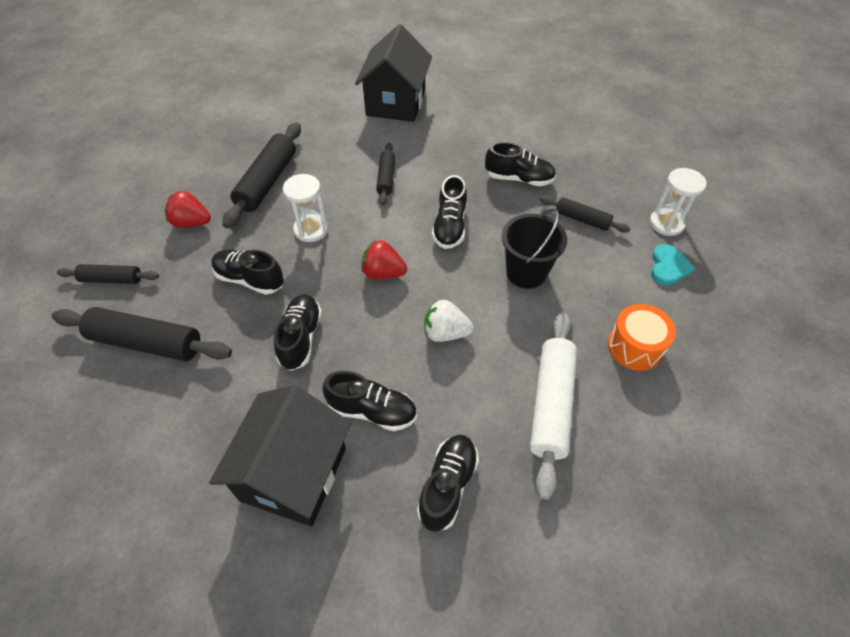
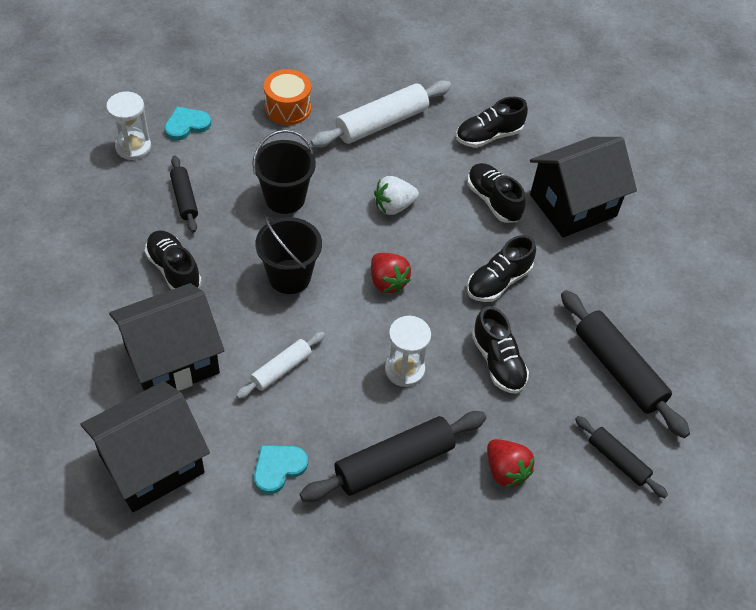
camera: 140 degrees left, 0 degrees up
(330, 140) = (278, 468): none -> turquoise heart
(386, 178) = (281, 369): black rolling pin -> white rolling pin
(445, 333) = (394, 206): white strawberry -> white strawberry turned 105 degrees clockwise
(450, 142) = (172, 360): none -> black house
(450, 226) = (289, 276): black shoe -> black bucket

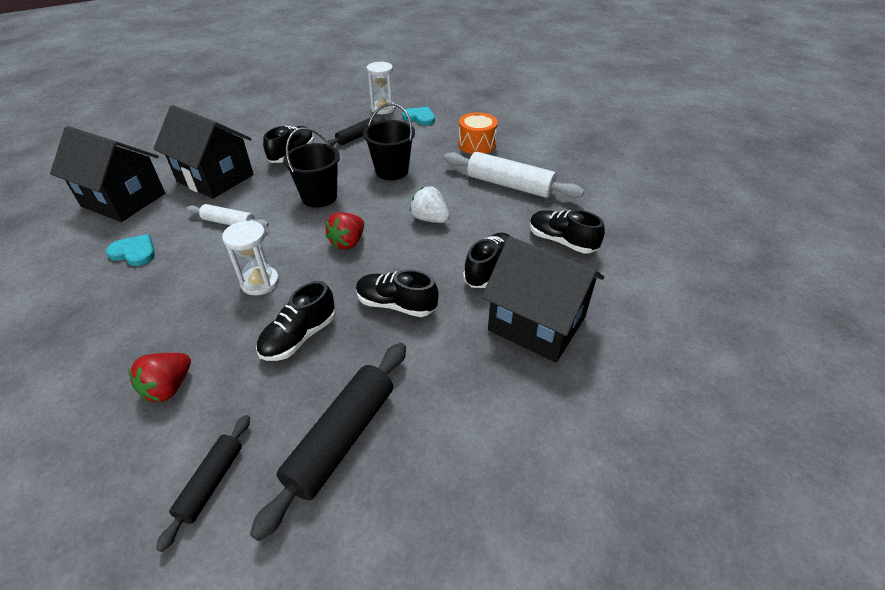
camera: 65 degrees right, 10 degrees down
(394, 463) = (156, 310): black rolling pin -> none

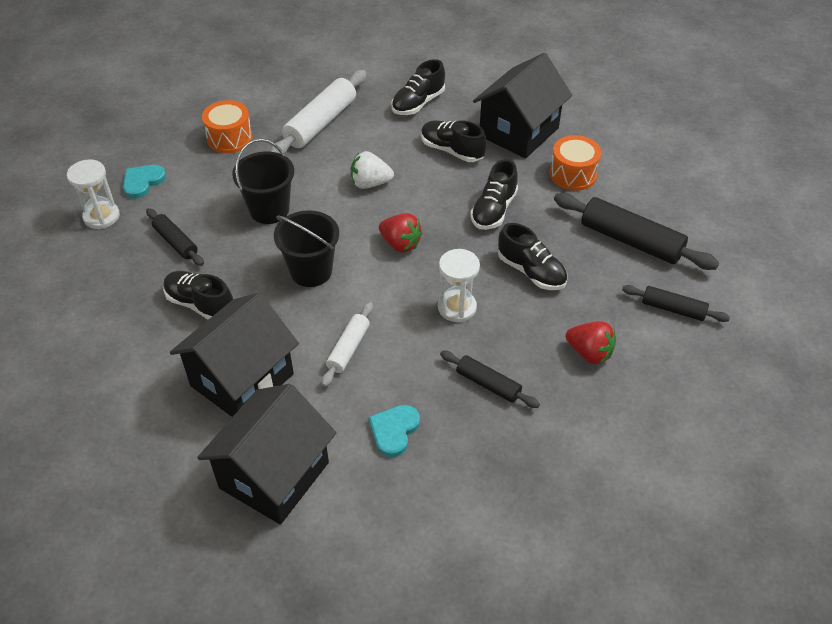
camera: 85 degrees left, 5 degrees up
(159, 307) = (488, 384): none -> black rolling pin
(430, 219) = (370, 183): white strawberry -> white strawberry turned 45 degrees clockwise
(466, 377) = (573, 174): none -> orange drum

